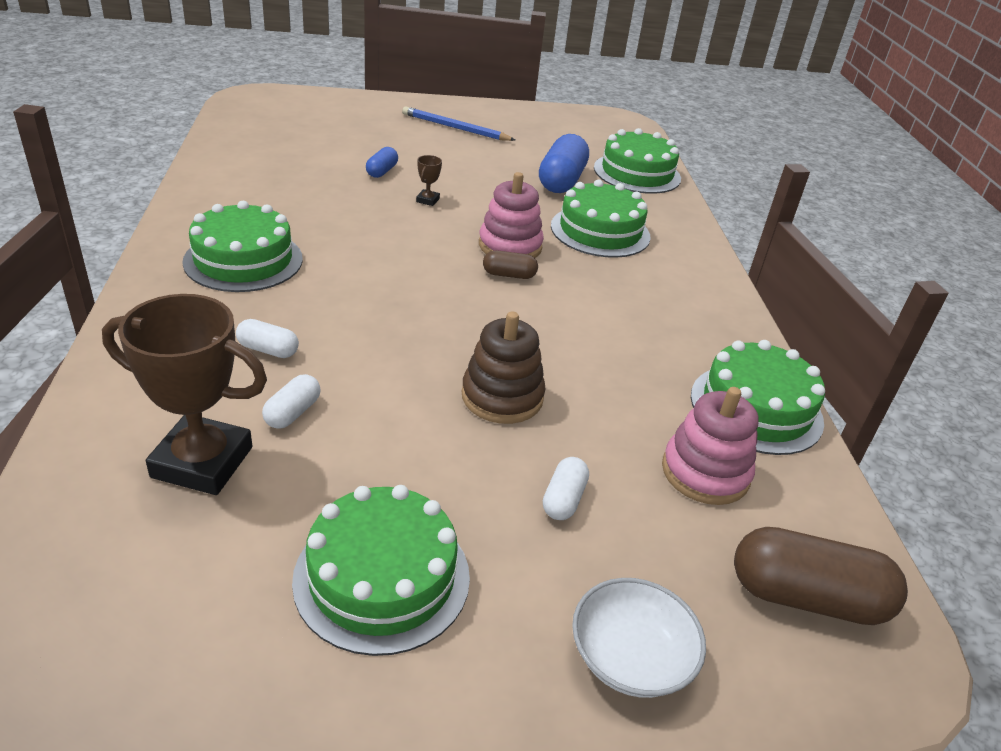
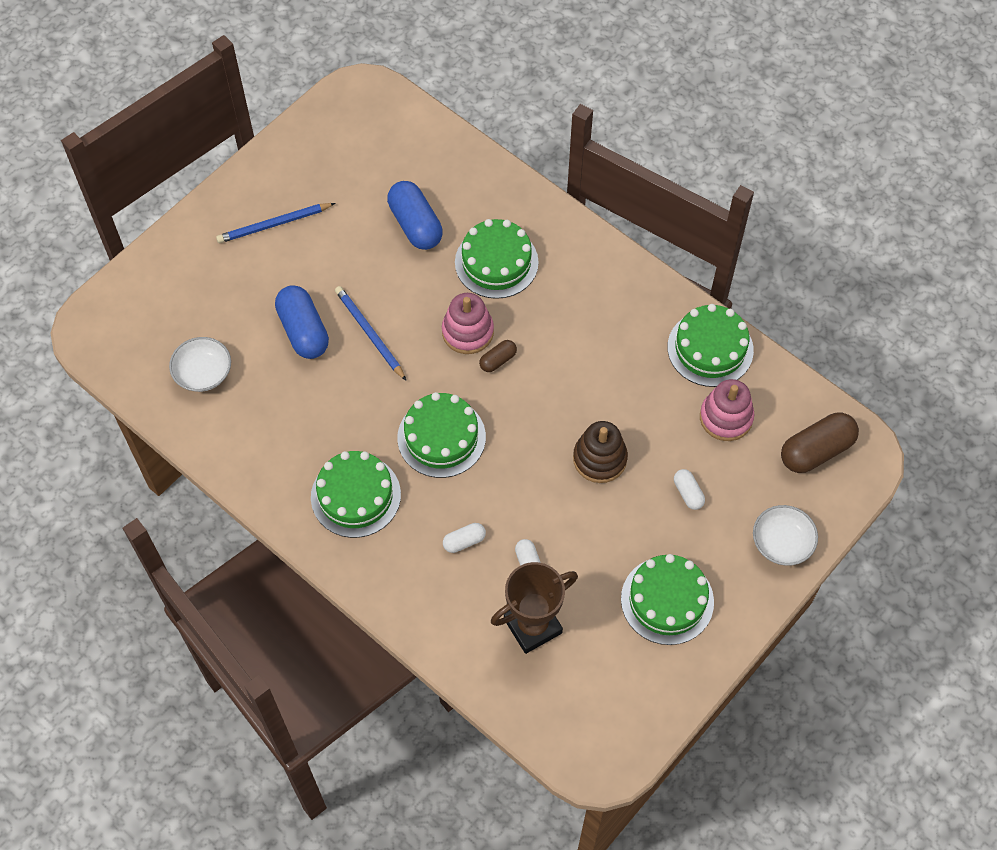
camera: 40 degrees left, 25 degrees up
(276, 146) = (203, 373): none -> white bowl
(382, 171) = (303, 331): blue capsule -> blue capsule, size x1.94
(428, 200) = (369, 333): brown trophy -> blue pencil
(637, 173) = (447, 163): green cake -> green cake (441, 437)

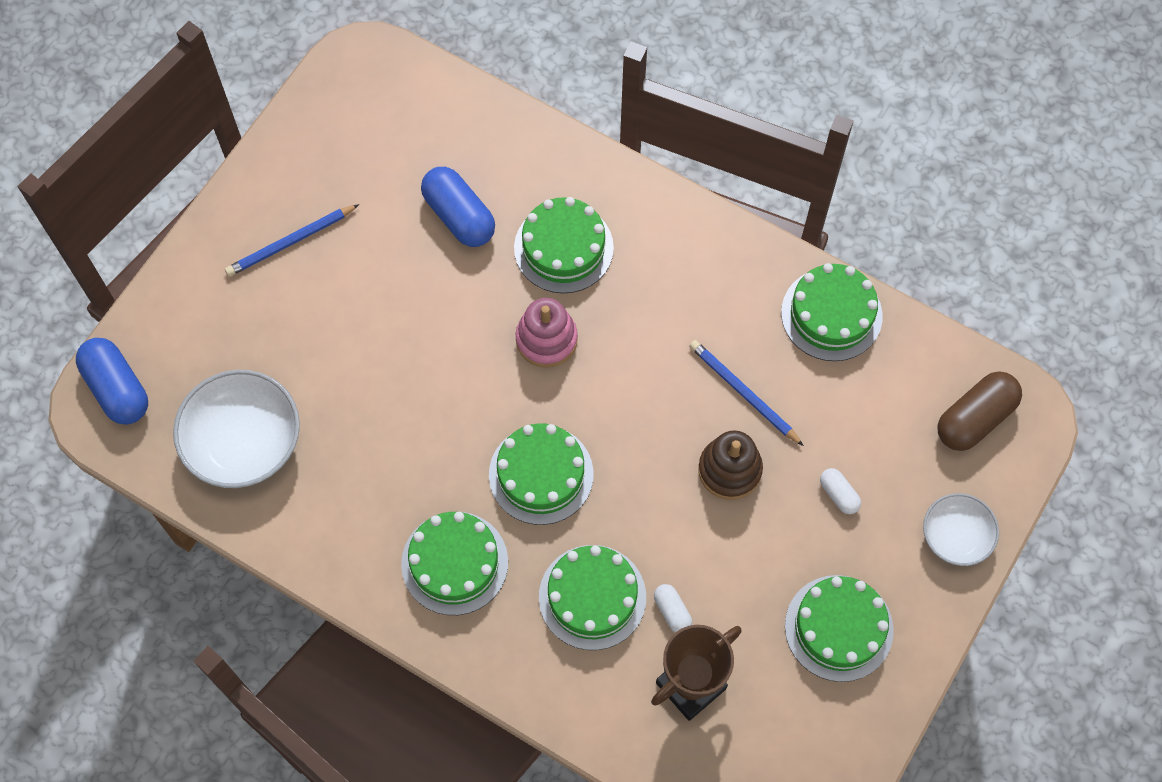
camera: 10 degrees left, 5 degrees up
(203, 373) = (243, 441): white bowl -> white bowl, size x1.69
(303, 331) = (352, 370): blue capsule -> blue capsule (117, 389)
(369, 333) = (431, 360): blue pencil -> blue pencil (743, 393)
(464, 541) = (592, 597): white capsule -> green cake
(498, 360) = (588, 369): brown capsule -> none
(726, 417) = (865, 395): pink stacking toy -> none

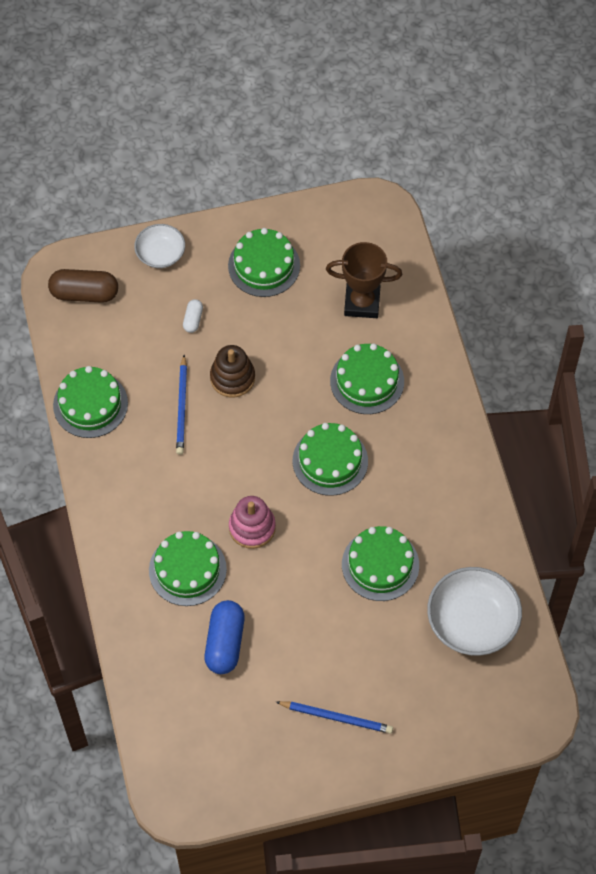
camera: 135 degrees left, 5 degrees down
(117, 389) = (517, 718): blue capsule -> none
(454, 563) = (419, 457): green cake -> green cake (380, 565)
(672, 612) = (335, 341): white capsule -> none

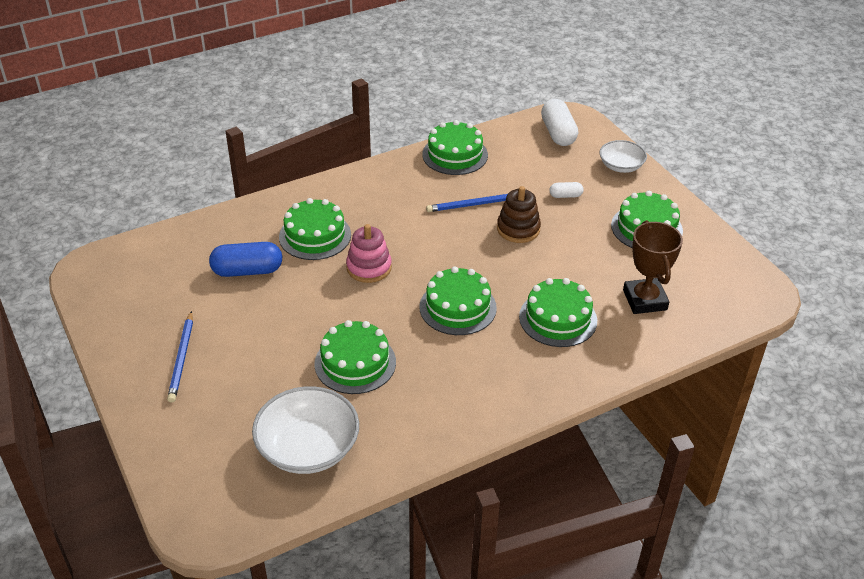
camera: 75 degrees right, 20 degrees down
(84, 293) = (558, 133): brown capsule -> white capsule

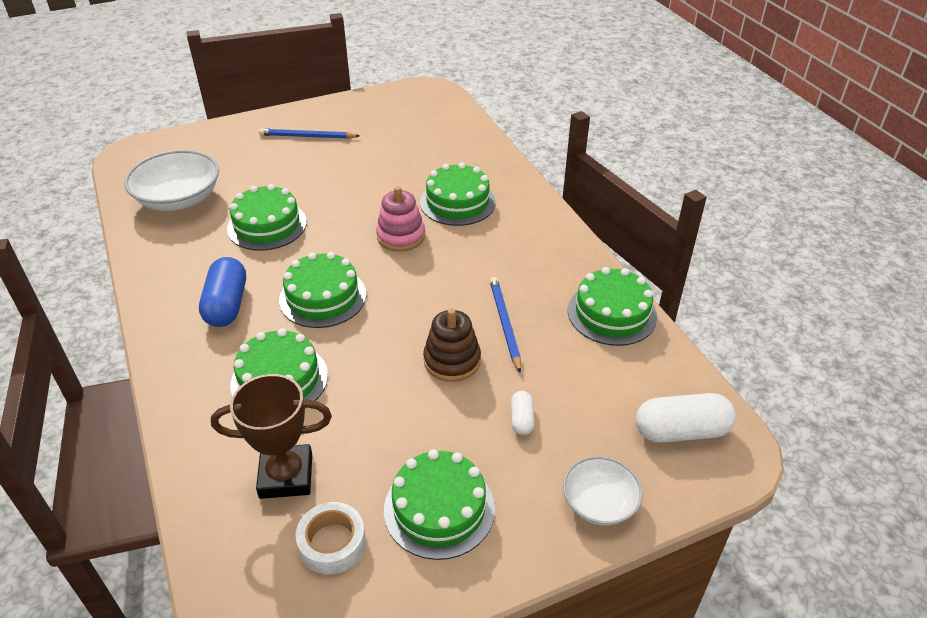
camera: 95 degrees right, 0 degrees up
(247, 271) = (410, 164): blue capsule -> blue capsule (227, 305)
(687, 271) = (332, 543): none -> white tape

